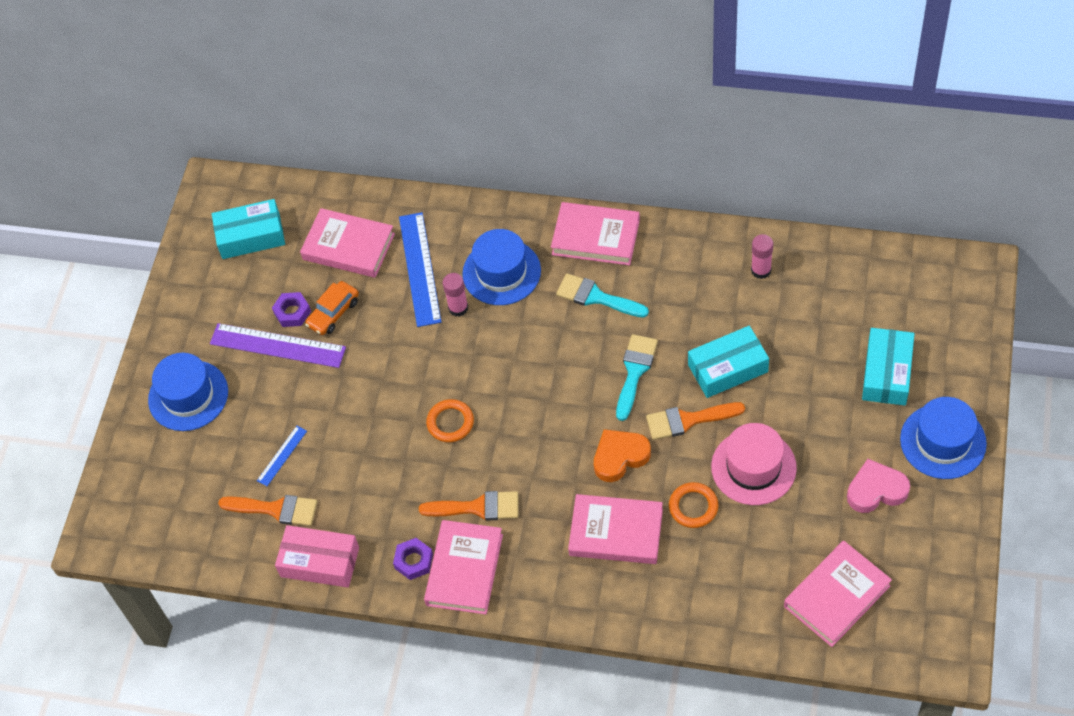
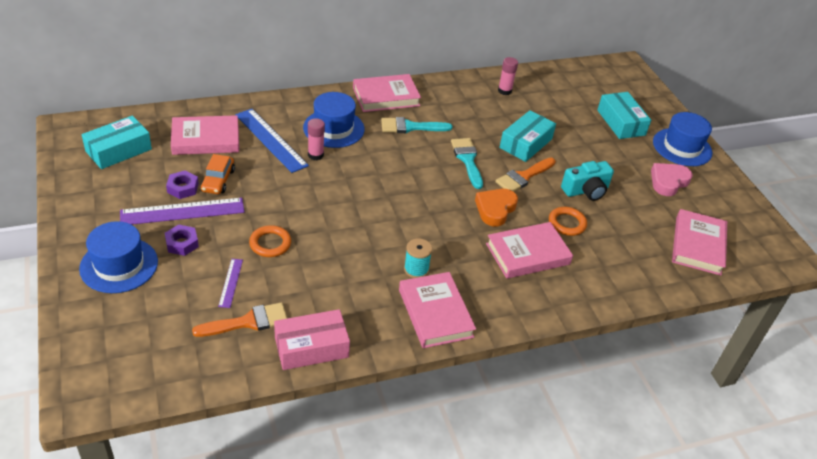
camera: 40 degrees left, 15 degrees down
(282, 456) = (231, 282): blue ruler -> purple ruler
(413, 561) = (391, 320): purple nut -> purple nut (182, 243)
(450, 423) = (357, 223): orange ring -> orange ring (270, 244)
(478, 507) = (416, 269): orange brush -> turquoise spool
(753, 467) = (586, 190): pink hat -> turquoise camera

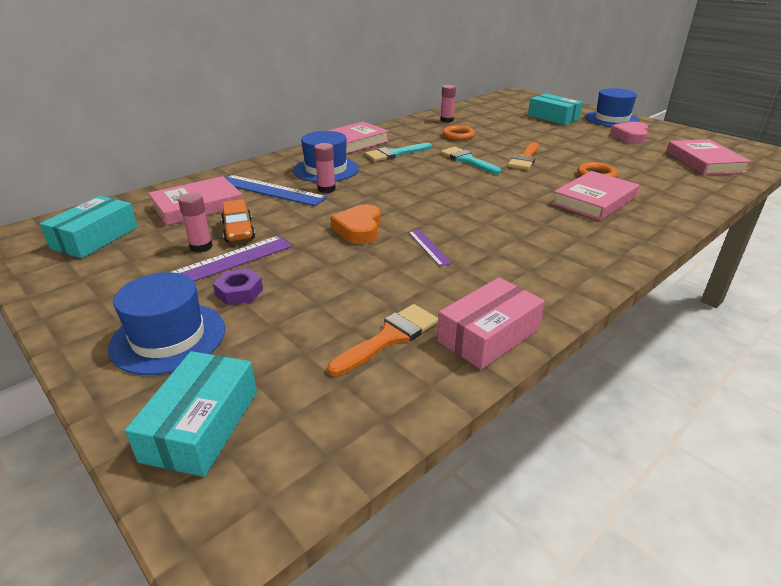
camera: 20 degrees left, 10 degrees down
(183, 188) = (201, 247): purple nut -> pink glue stick
(231, 282) = (332, 308): purple ruler -> purple ruler (429, 247)
(270, 244) = (346, 262): orange ring -> orange ring (458, 136)
(416, 269) = (515, 238): turquoise spool -> none
(435, 313) = (575, 263): pink book -> none
(495, 209) = (529, 182): orange heart -> orange heart (359, 229)
(525, 143) = (500, 141): turquoise box -> turquoise box (201, 425)
(586, 190) = (582, 154): turquoise camera -> none

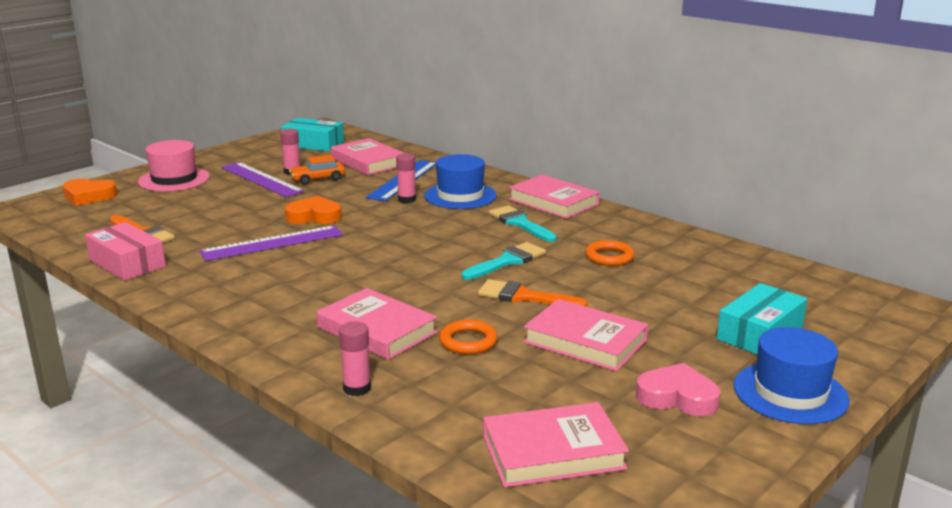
camera: 85 degrees right, 10 degrees down
(168, 338) = (174, 179): blue hat -> pink hat
(201, 425) = (89, 196): turquoise box -> orange heart
(239, 292) = (221, 189): purple nut -> none
(429, 247) = (272, 243): purple ruler -> purple ruler, size x2.00
(447, 120) = (682, 250): pink glue stick -> pink glue stick (357, 388)
(580, 148) = (585, 341): none -> pink book

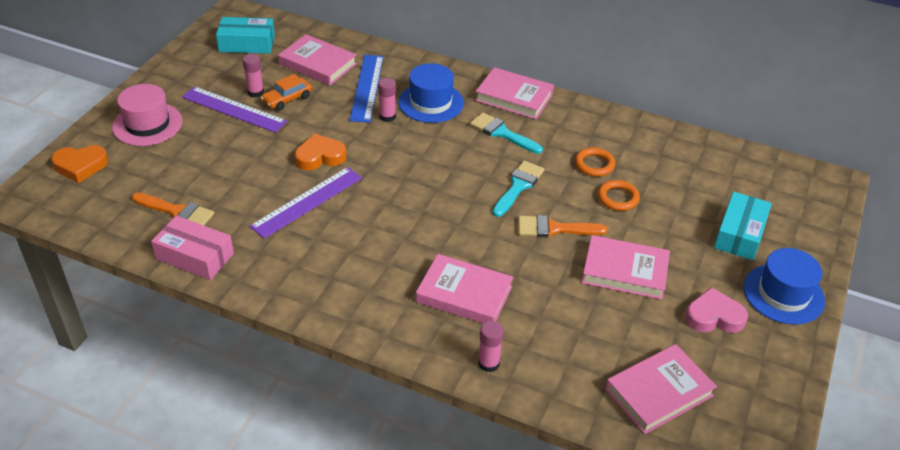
camera: 20 degrees left, 20 degrees up
(468, 341) = (540, 291): orange ring -> orange ring (618, 198)

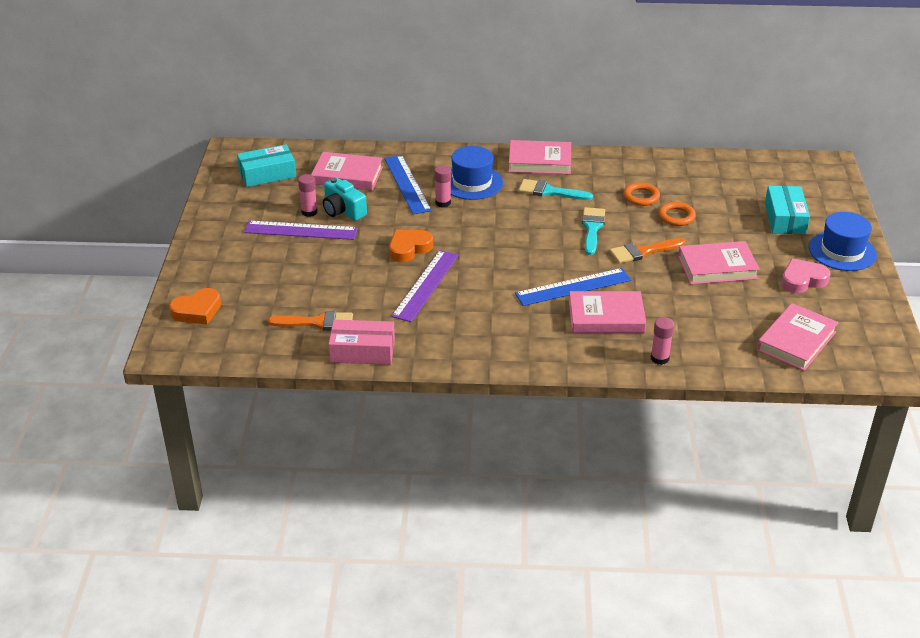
camera: 20 degrees left, 5 degrees down
(147, 124) = (230, 262): pink hat -> none
(287, 99) = (343, 210): orange car -> turquoise camera
(453, 248) = (573, 287): none -> blue ruler

